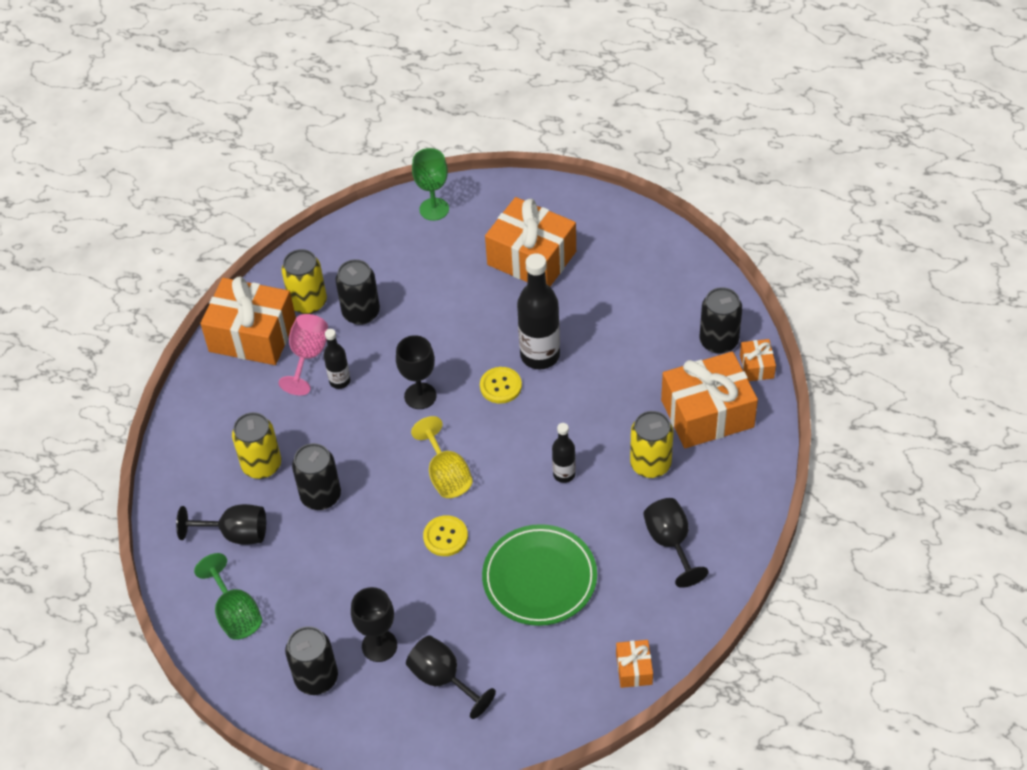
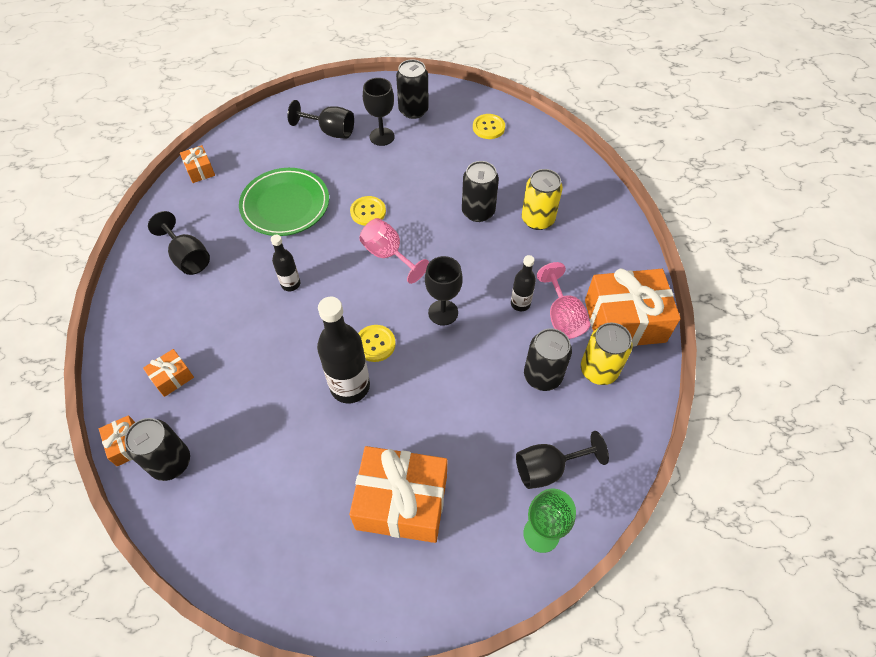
camera: 155 degrees right, 5 degrees up
(235, 534) = (523, 170): black goblet -> black goblet (548, 468)
(235, 613) = (488, 127): green goblet -> yellow button
(446, 475) = (388, 255): yellow goblet -> pink goblet
(650, 464) = (217, 314): yellow can -> none
(707, 414) = (172, 377): orange gift -> orange gift, size x0.46

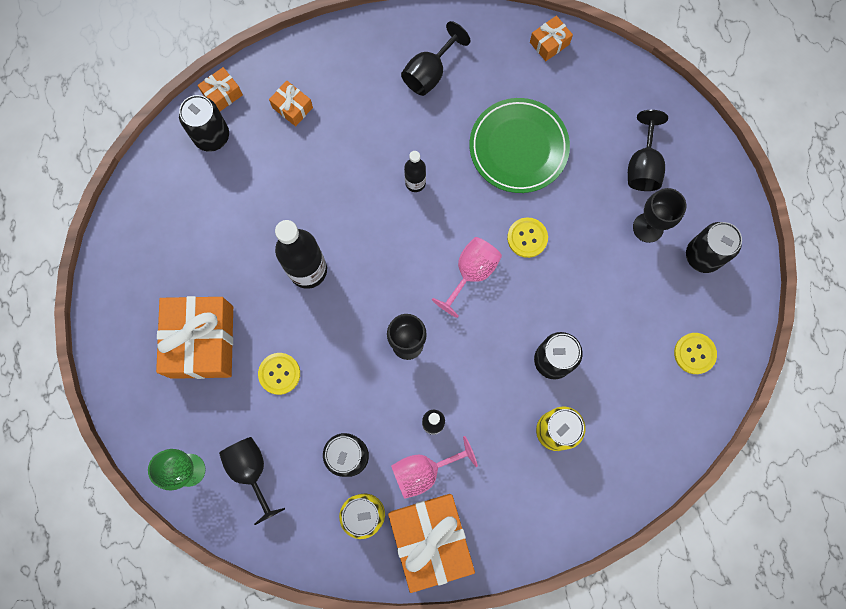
camera: 80 degrees right, 20 degrees up
(375, 344) = (358, 283): yellow button -> yellow button (279, 374)

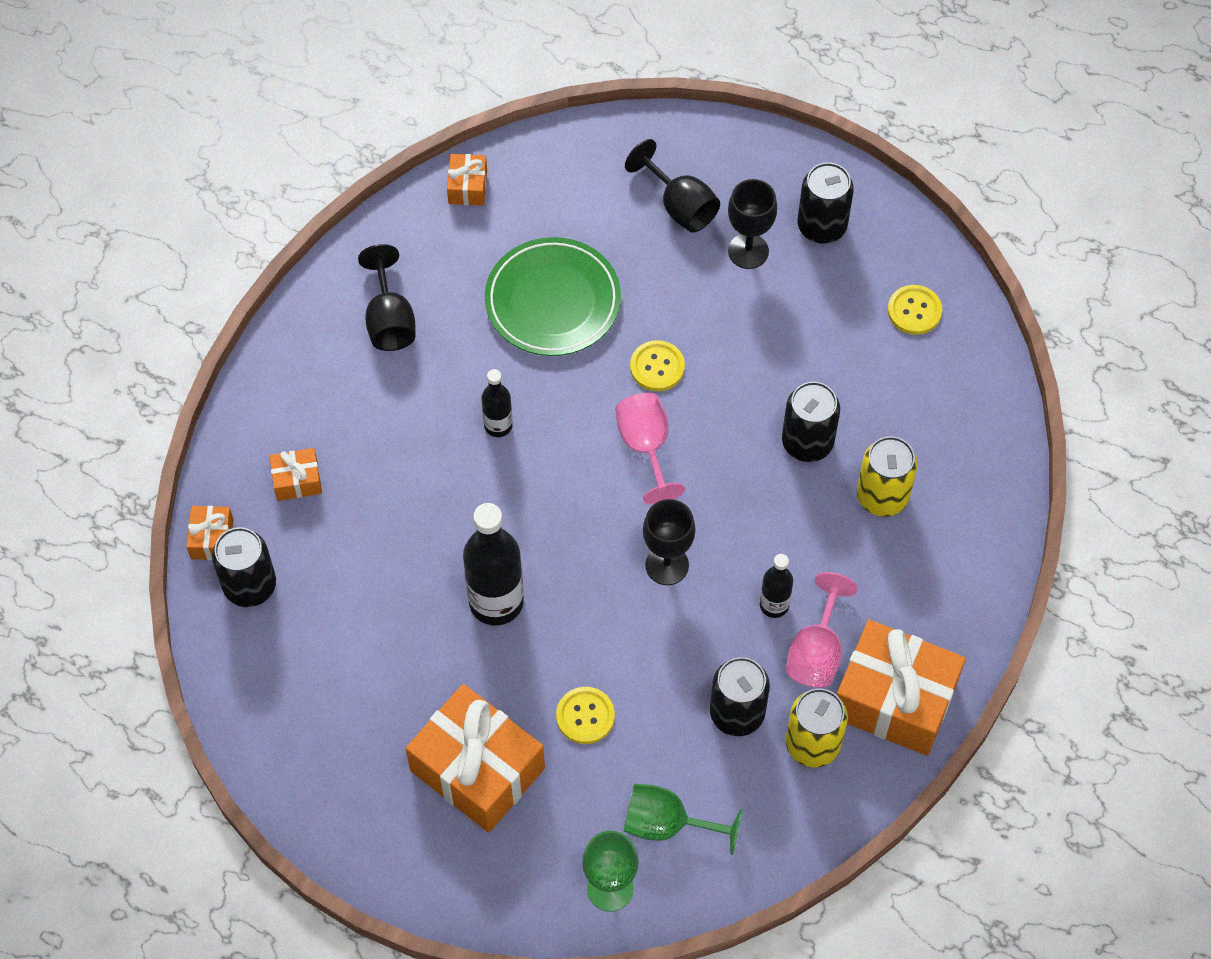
camera: 50 degrees left, 15 degrees down
(251, 470) = (667, 824): black goblet -> green goblet

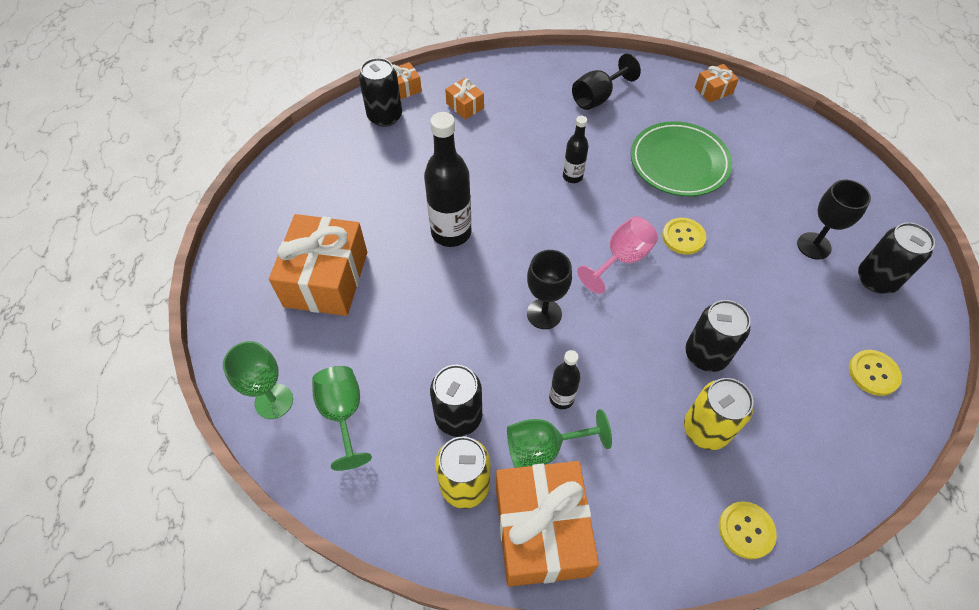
camera: 60 degrees right, 5 degrees down
(585, 716) = (399, 321): yellow button -> yellow button (746, 530)
(680, 206) = (807, 193): black goblet -> none
(816, 651) = (544, 448): pink goblet -> green goblet

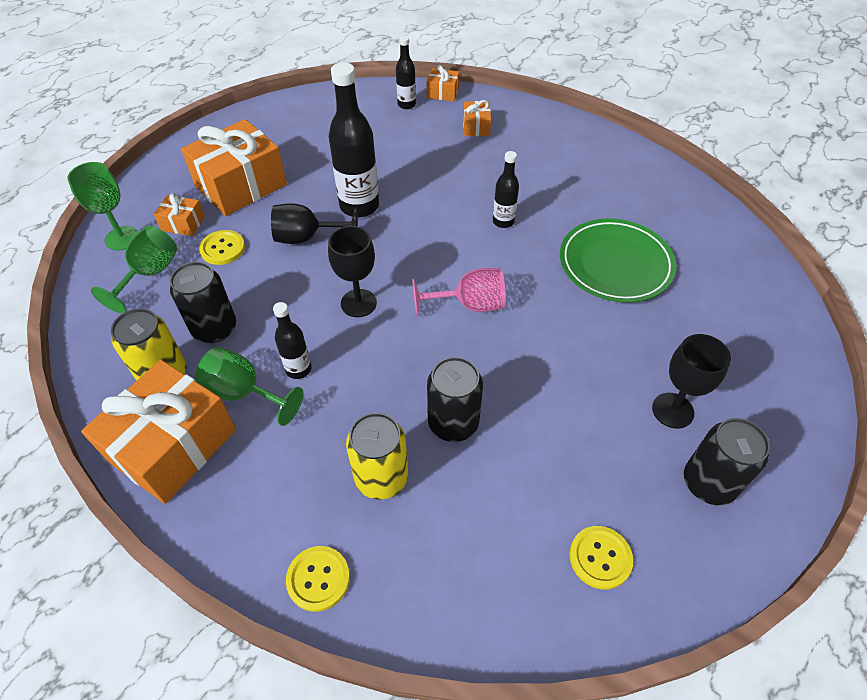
camera: 40 degrees right, 5 degrees down
(385, 116) = (406, 104): black can -> black bottle
(597, 97) = (599, 176): black goblet -> black goblet (307, 238)
(683, 237) = (546, 322): yellow button -> yellow button (222, 248)
(713, 90) = (724, 227): orange gift -> orange gift (183, 223)

